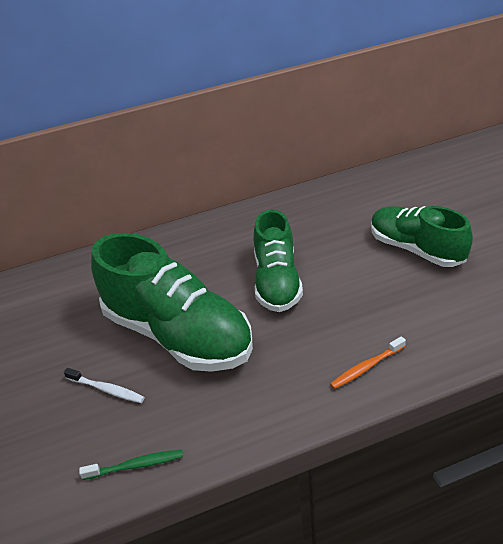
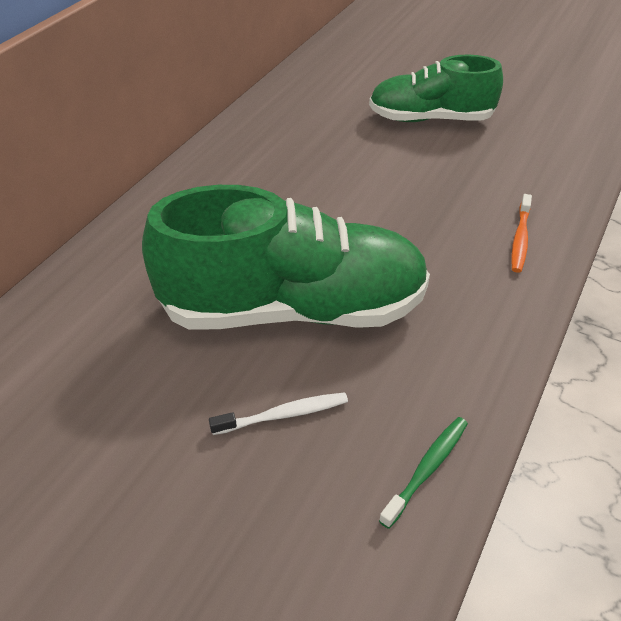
camera: 45 degrees left, 5 degrees up
(277, 281) = (335, 204): green shoe -> none

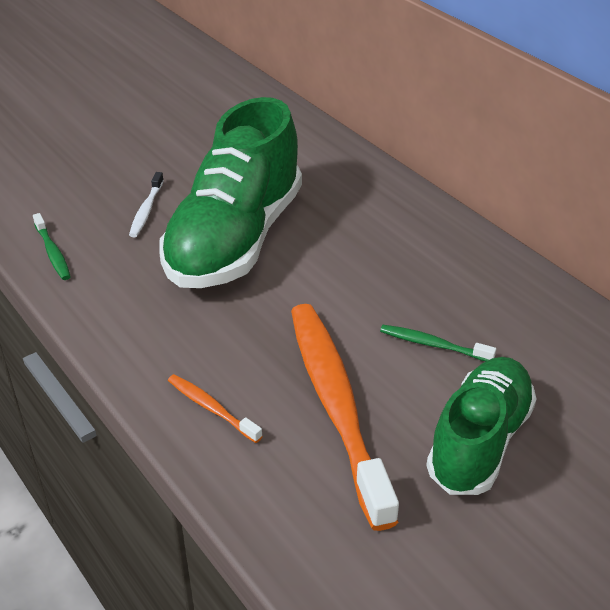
camera: 115 degrees right, 5 degrees down
(354, 153) = (433, 345): none -> green toothbrush
(456, 180) = (336, 405): none -> orange toothbrush

